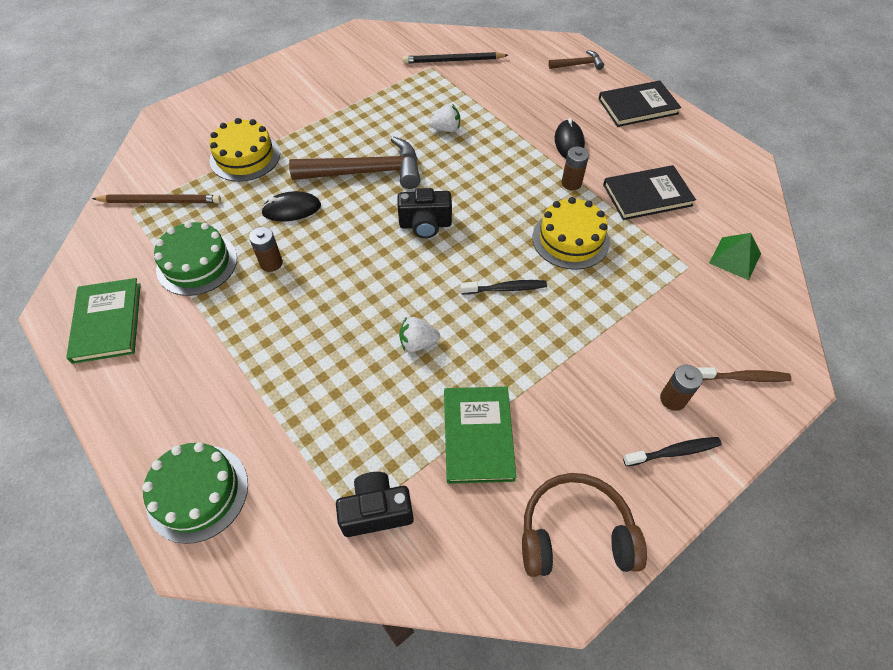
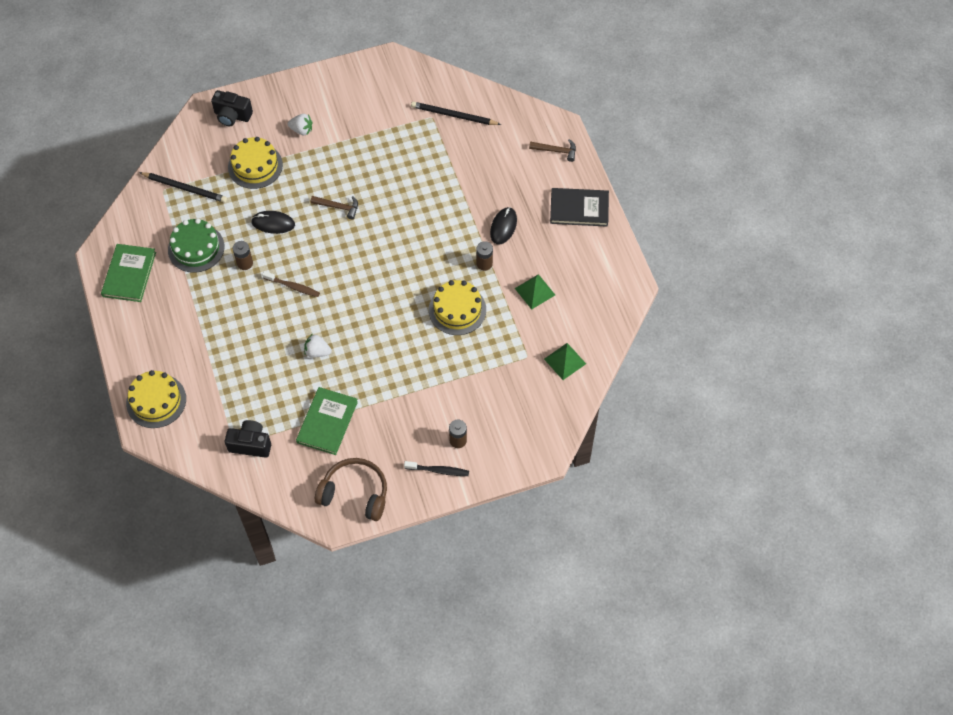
camera: 20 degrees right, 5 degrees up
(161, 201) = (185, 188): brown pencil -> black pencil
(197, 492) = (156, 401): green cake -> yellow cake
(366, 172) = (338, 207): brown hammer -> brown hammer, size x0.48
(425, 225) = (361, 266): black camera -> black camera (232, 116)
(446, 129) = (415, 185): white strawberry -> white strawberry (301, 130)
(506, 288) = (392, 332): black toothbrush -> none
(647, 195) = (534, 291): black book -> green pyramid
(743, 377) = (512, 442): brown toothbrush -> brown toothbrush (293, 287)

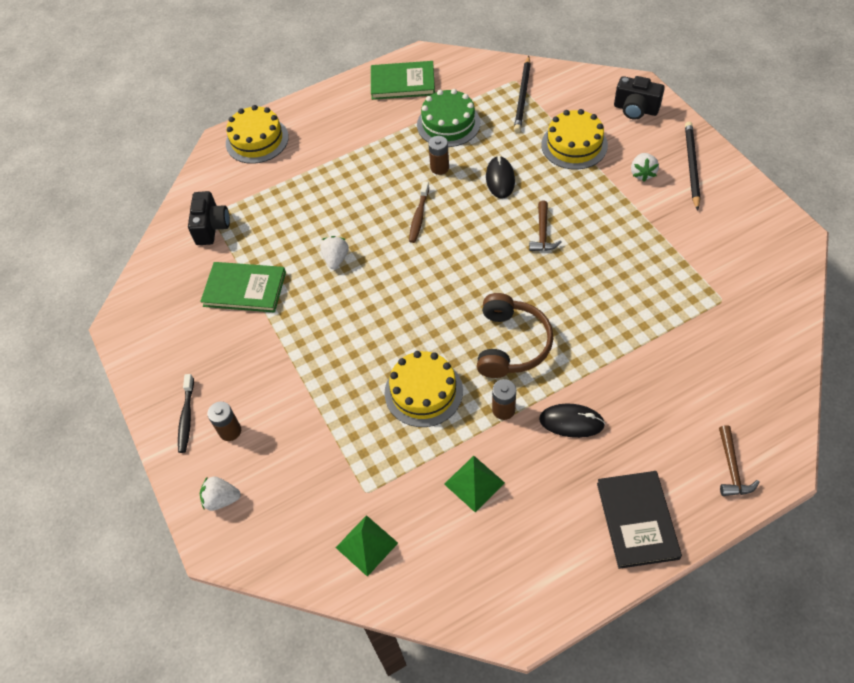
camera: 85 degrees right, 5 degrees down
(232, 116) = (635, 109): black camera -> black camera turned 75 degrees counterclockwise
(355, 493) = (154, 336): brown headphones -> brown headphones (511, 344)
(453, 115) = (736, 324): black pencil -> black pencil (691, 166)
(512, 449) = (221, 499): none -> white strawberry

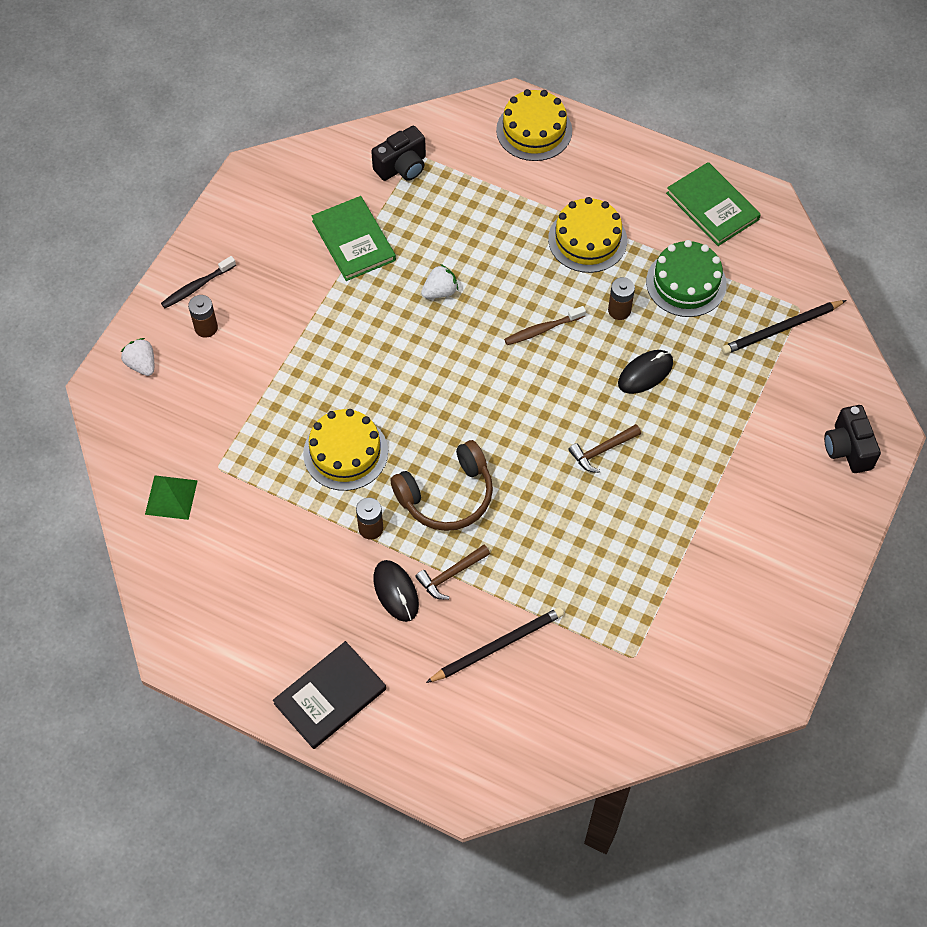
camera: 50 degrees right, 5 degrees up
(474, 483) = (281, 546): green pyramid -> none
(574, 145) = (746, 416): yellow cake -> yellow cake (587, 239)
(642, 173) = (754, 502): white strawberry -> none
(691, 166) = (802, 544): black pencil -> black pencil (498, 646)
(732, 468) = (436, 752): brown hammer -> brown hammer (450, 575)

